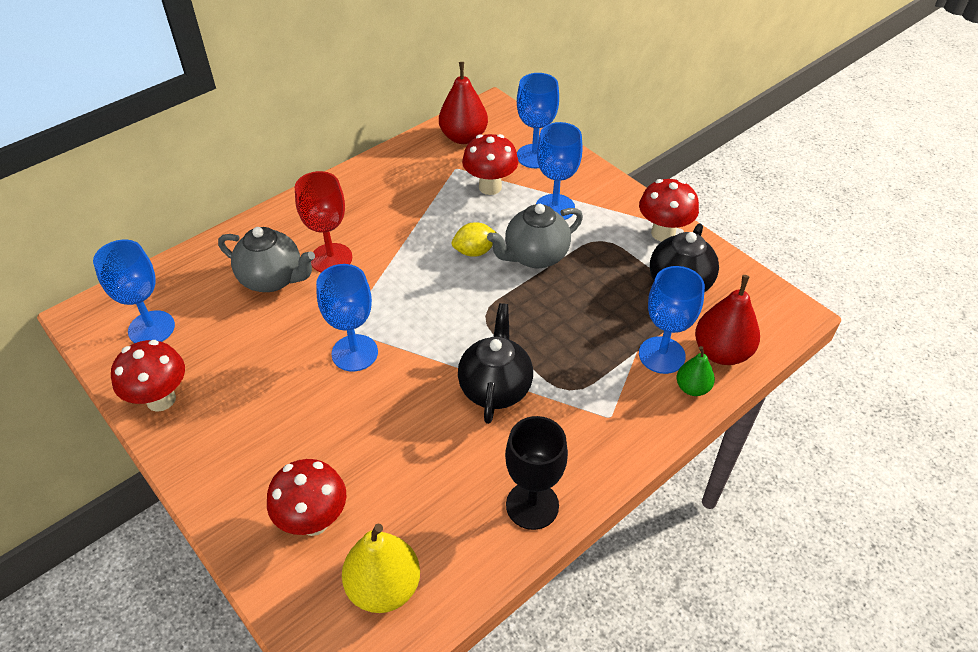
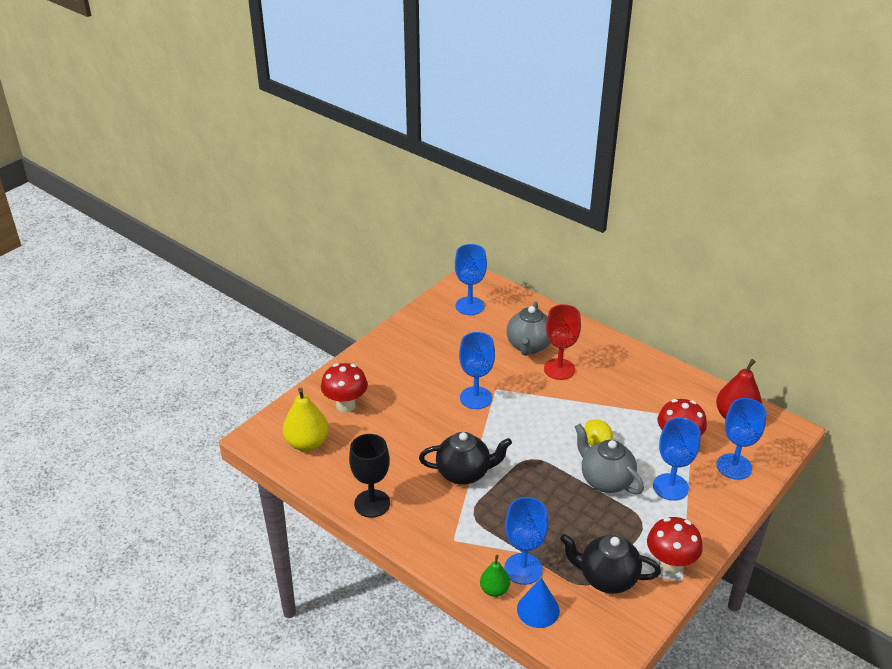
camera: 80 degrees right, 10 degrees down
(161, 399) = (417, 324): red mushroom -> none
(721, 352) = (538, 609): red pear -> blue cone

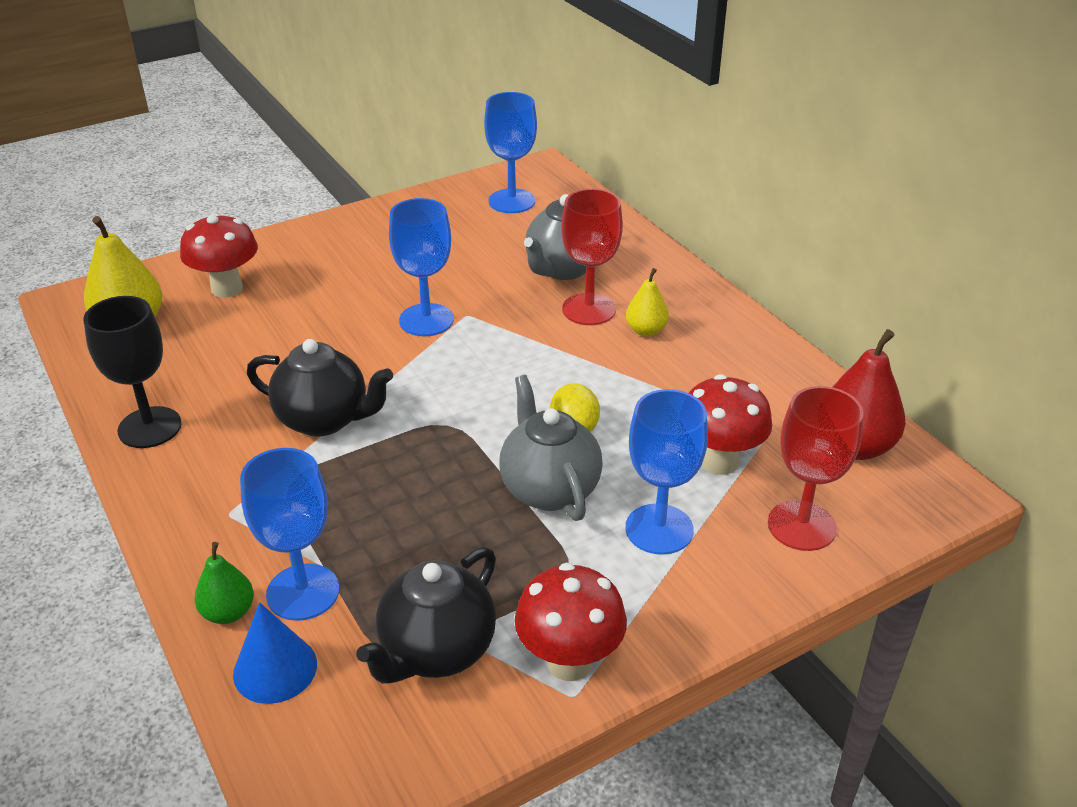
camera: 20 degrees right, 0 degrees up
(597, 375) = (646, 331): none -> yellow pear
(607, 578) = (436, 651): black teapot -> black teapot turned 90 degrees counterclockwise
(734, 466) = (801, 526): blue goblet -> red goblet

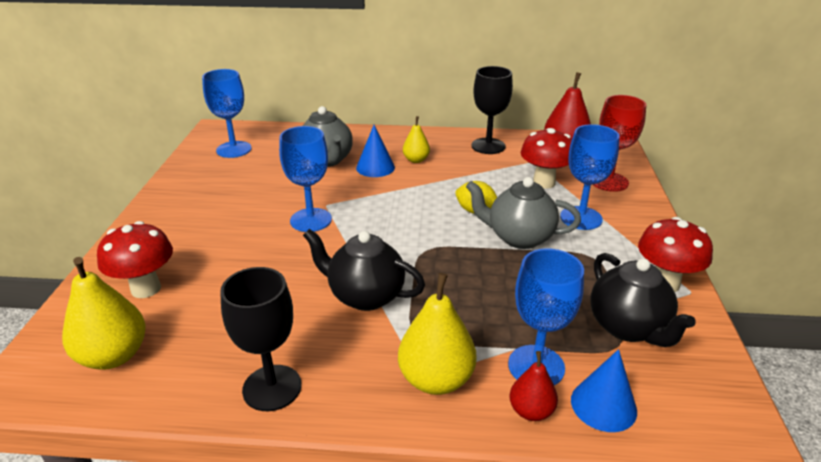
camera: 55 degrees left, 5 degrees down
(228, 612) = (531, 411): green pear -> red pear
(230, 525) = (436, 379): none -> yellow pear
(324, 420) = (365, 296): black teapot -> black teapot turned 120 degrees counterclockwise
(589, 309) = (375, 167): red goblet -> blue cone
(763, 373) = (488, 146): none -> black goblet

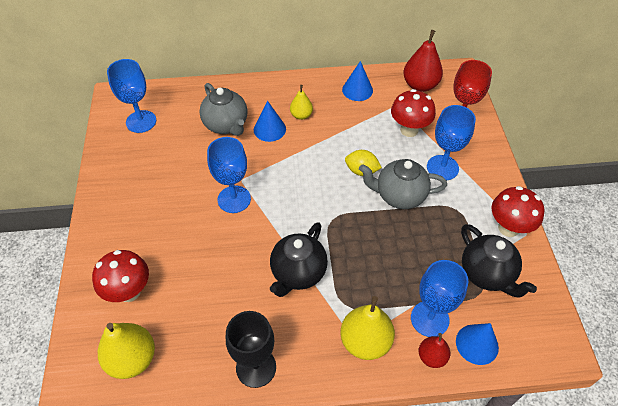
camera: 10 degrees left, 20 degrees up
(365, 296) = (298, 273): black teapot -> black teapot turned 75 degrees counterclockwise
(488, 146) = (357, 90): black goblet -> blue cone

